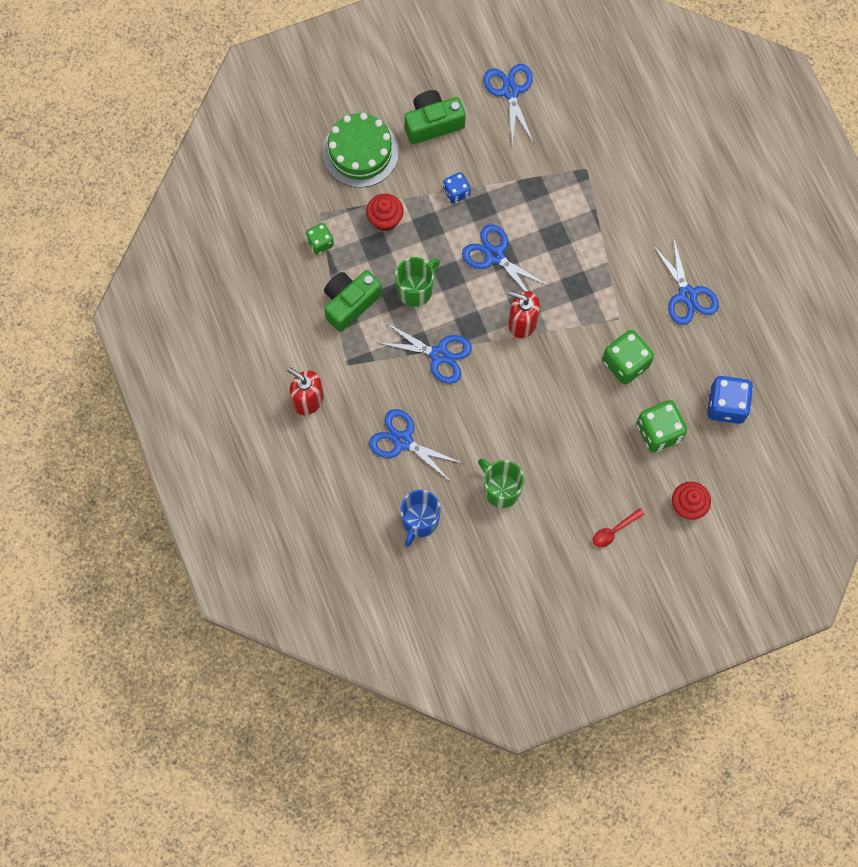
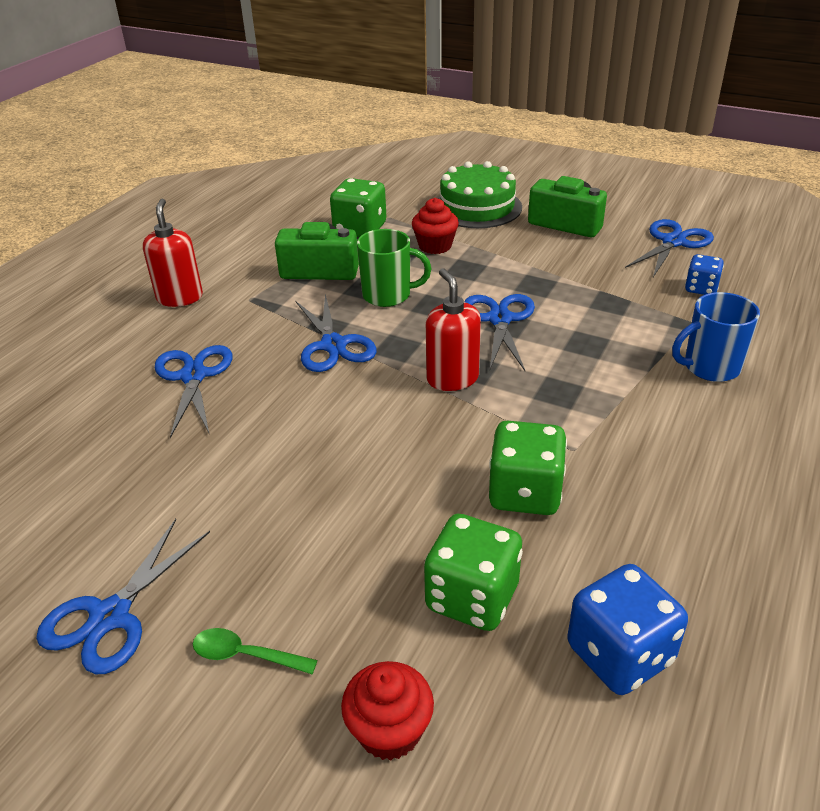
camera: 50 degrees right, 35 degrees down
(320, 243) = (360, 229): green dice -> green dice, size x1.68
(419, 521) = (89, 444): blue mug -> blue mug (710, 367)
(456, 192) = (525, 266): blue dice -> blue dice (701, 288)
(501, 489) = (203, 487): green mug -> none
(614, 530) = (246, 655): red spoon -> green spoon
(687, 295) = (701, 491): blue scissors -> blue scissors (110, 616)

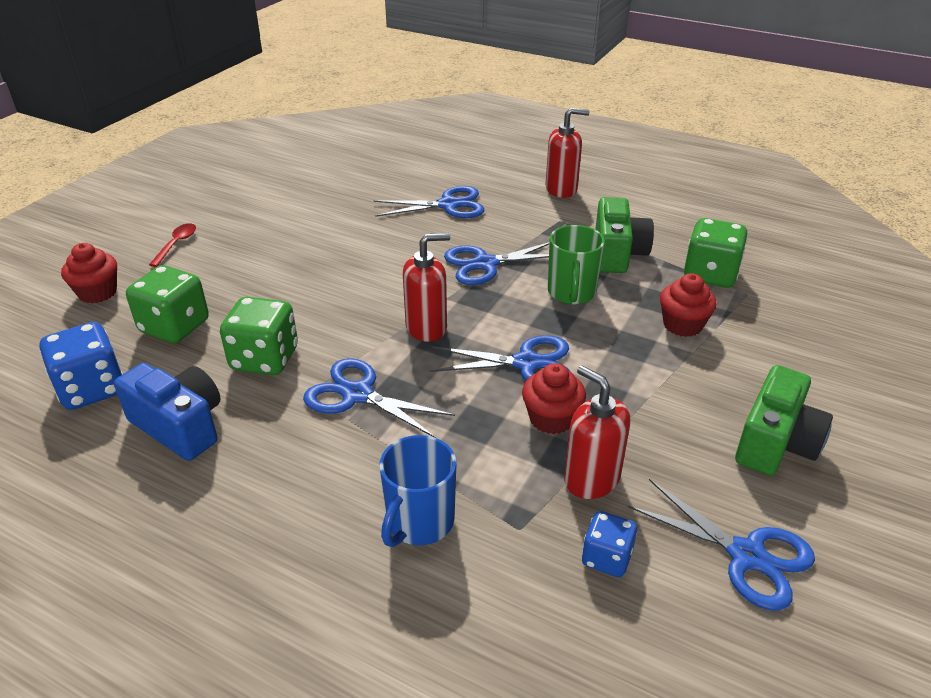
camera: 90 degrees right, 0 degrees up
(110, 616) = (227, 202): blue scissors -> blue scissors (358, 394)
(246, 655) = (176, 244): green spoon -> red spoon
(477, 207) = (798, 362): green cake -> none
(569, 308) = (551, 419): none -> red cupcake
(630, 292) = (591, 479): none -> red soap dispenser
(656, 543) = (180, 426): none -> blue camera
(710, 367) = (419, 522): blue mug -> blue mug turned 135 degrees counterclockwise

